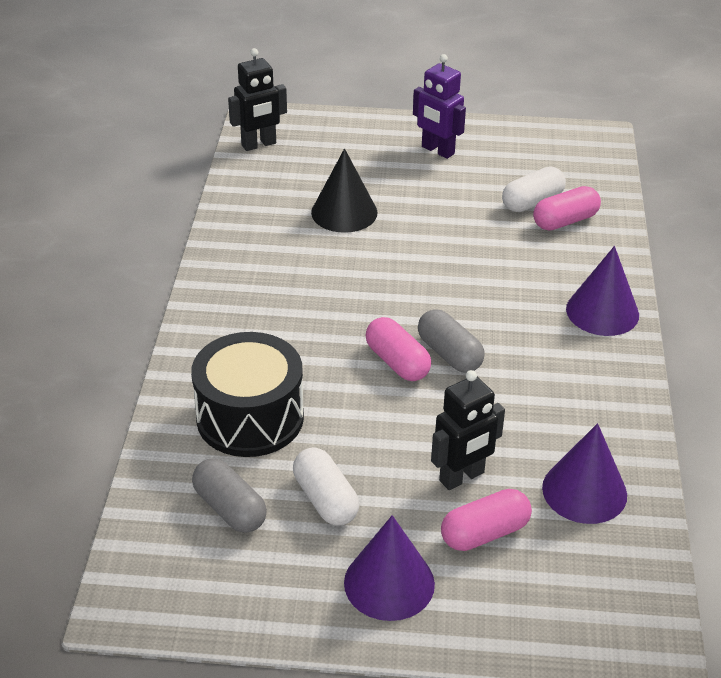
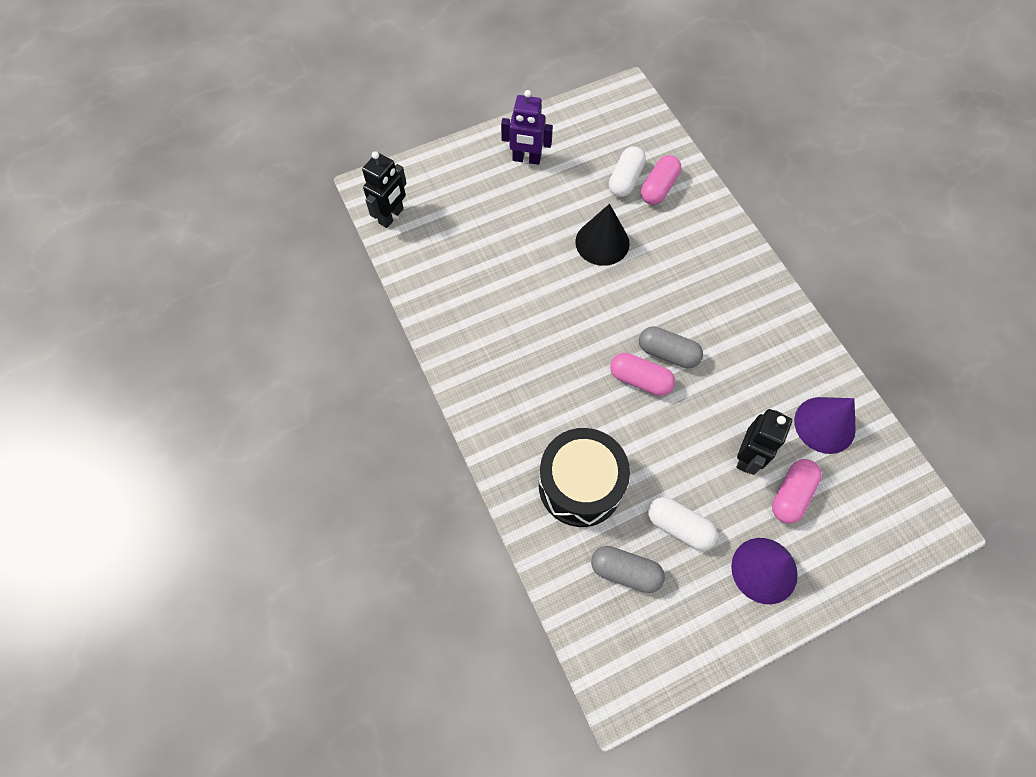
camera: 30 degrees left, 25 degrees up
(344, 212) = (504, 255): black cone -> black cone (602, 242)
(602, 311) = (736, 262): purple cone -> none

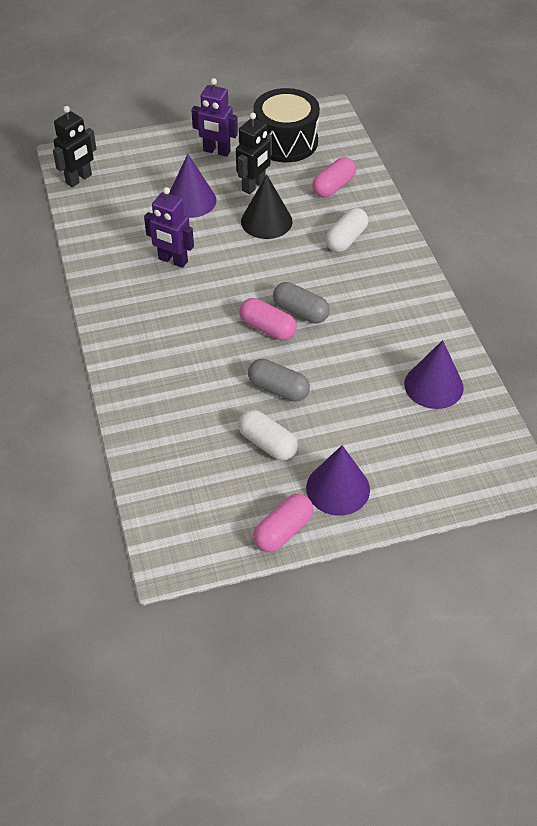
camera: 10 degrees right, 15 degrees down
(517, 227) = (191, 200): none -> purple cone
(519, 308) = (173, 260): none -> purple robot
(580, 485) = (185, 399): black drum -> black drum (285, 142)
(625, 180) = (304, 177): white capsule -> white capsule (346, 239)
(625, 571) = (205, 470): grey capsule -> grey capsule (278, 389)
(747, 456) = (350, 400): black robot -> black robot (254, 186)
(791, 495) = (383, 434): pink capsule -> pink capsule (283, 531)

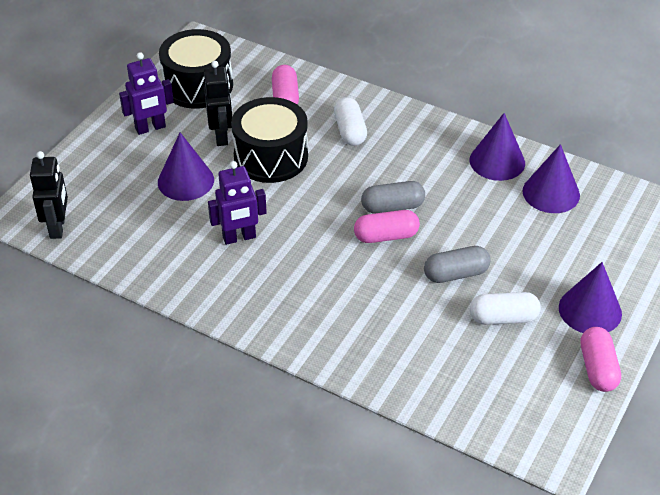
camera: 45 degrees left, 5 degrees down
(266, 221) = (271, 157): black cone -> black drum
(425, 334) = (497, 161): none -> purple cone

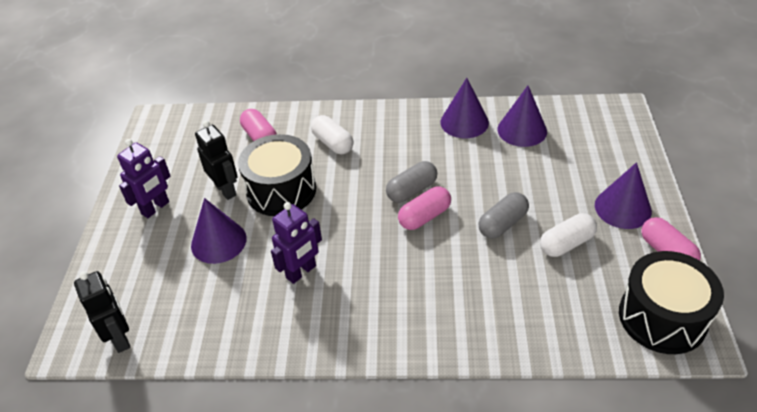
camera: 25 degrees left, 0 degrees up
(198, 86) = (176, 155): black drum -> black drum (662, 317)

